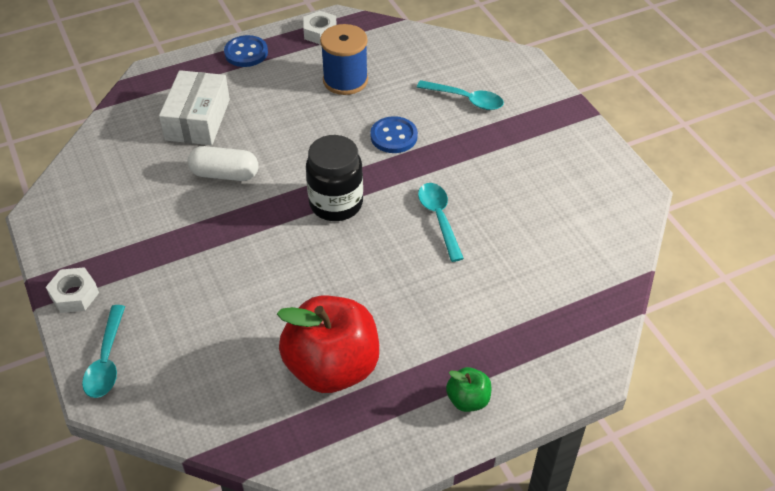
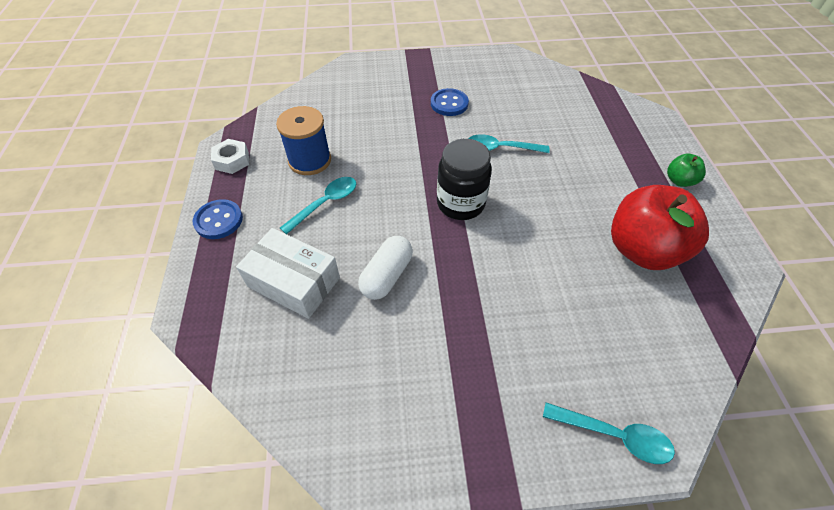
camera: 70 degrees left, 5 degrees up
(74, 295) = (513, 457): white nut -> none
(393, 136) = (398, 149): blue button -> blue button (449, 104)
(466, 99) = (378, 100): turquoise spoon -> turquoise spoon (325, 203)

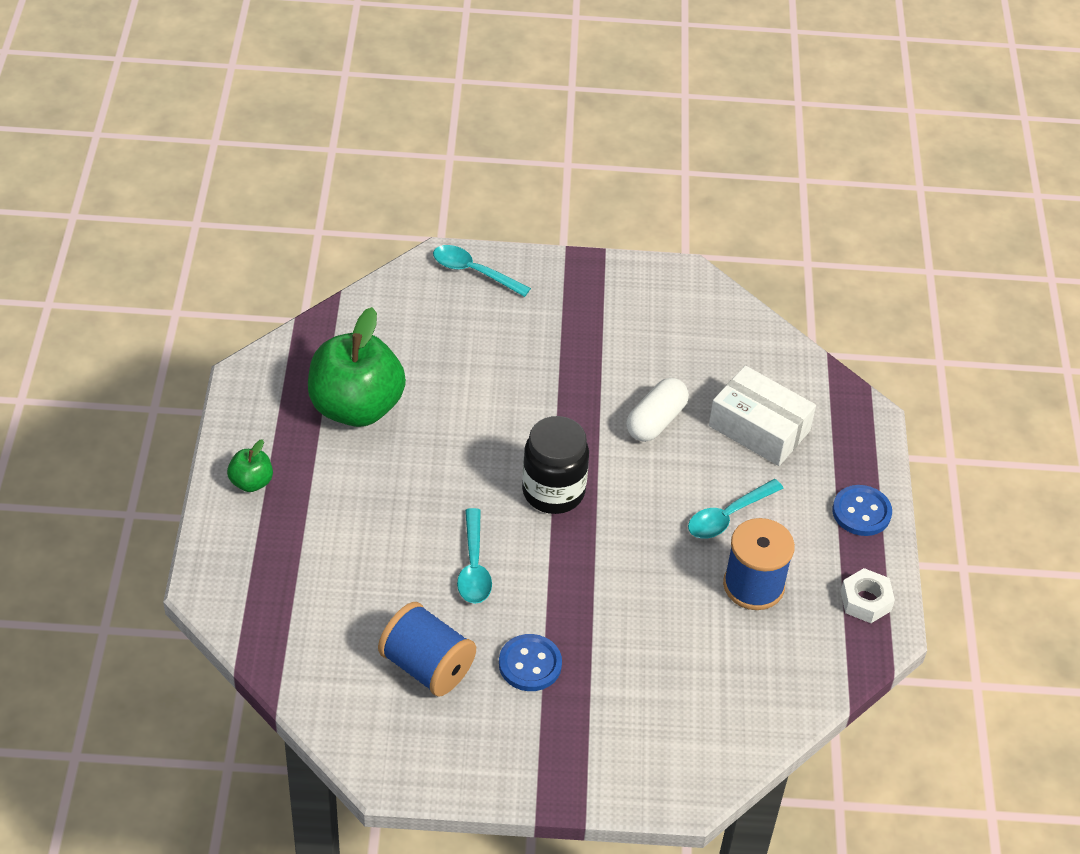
camera: 175 degrees left, 5 degrees down
(501, 148) = (474, 566): turquoise spoon -> turquoise spoon turned 75 degrees clockwise
(508, 96) = (427, 666): none -> blue spool
(642, 250) = (356, 407): red apple -> green apple

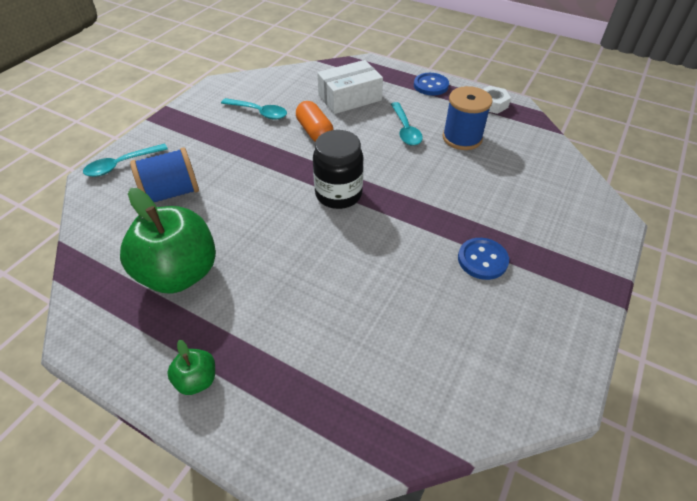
camera: 60 degrees left, 0 degrees up
(427, 666) = (461, 322): blue spool -> blue spool (172, 193)
(474, 566) = (379, 259): turquoise spoon -> turquoise spoon (259, 112)
(656, 421) = (315, 132): white capsule -> orange capsule

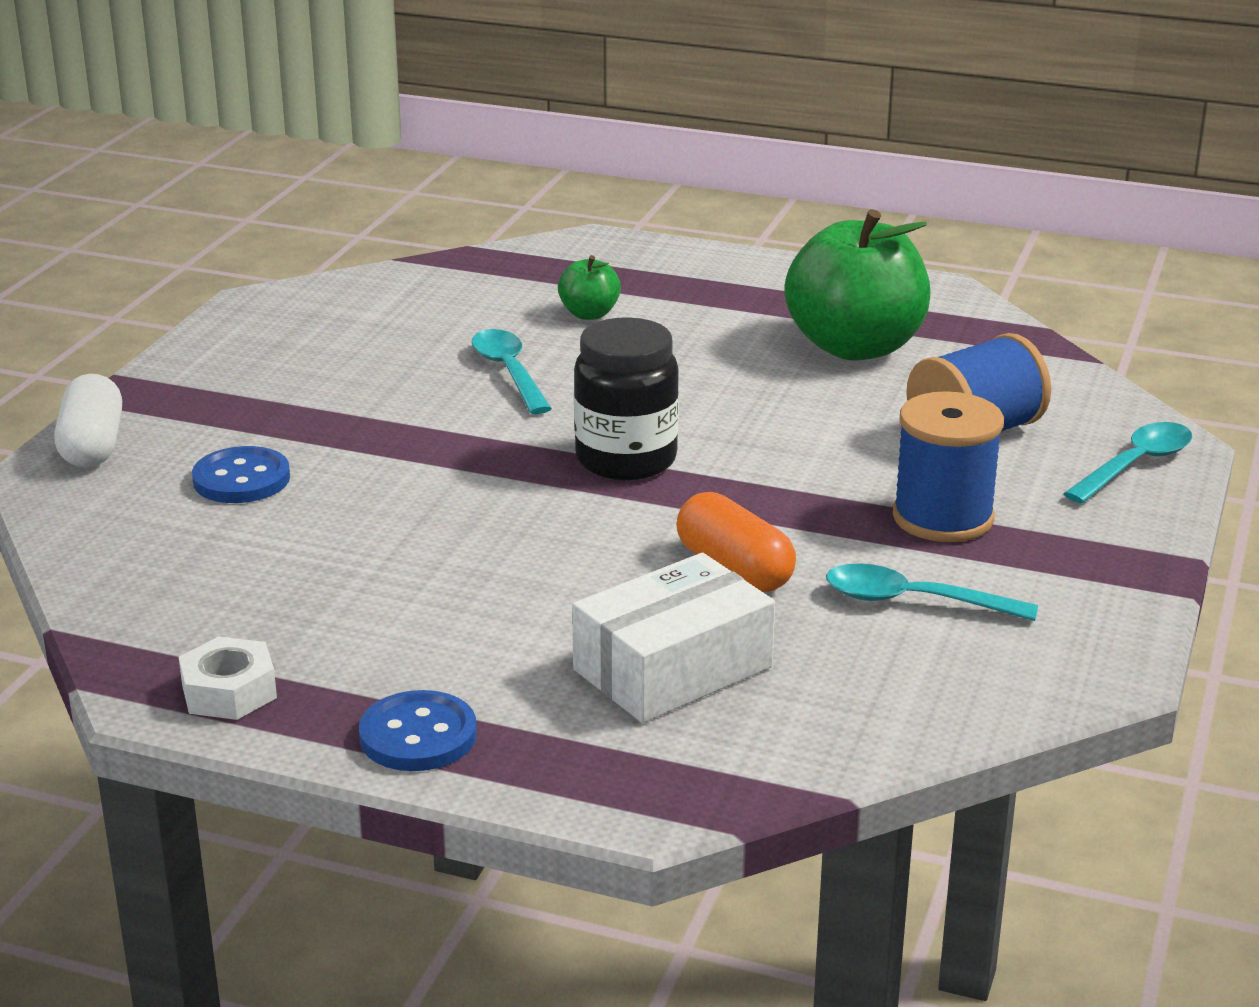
camera: 170 degrees right, 20 degrees down
(197, 380) = (746, 275): green apple -> green apple (589, 314)
(405, 130) = (492, 596): turquoise spoon -> turquoise spoon (509, 372)
(462, 138) = (339, 591): blue spool -> blue spool (943, 517)
(482, 260) = (336, 400): blue button -> blue button (241, 479)
(602, 237) = (92, 446): none -> white capsule

